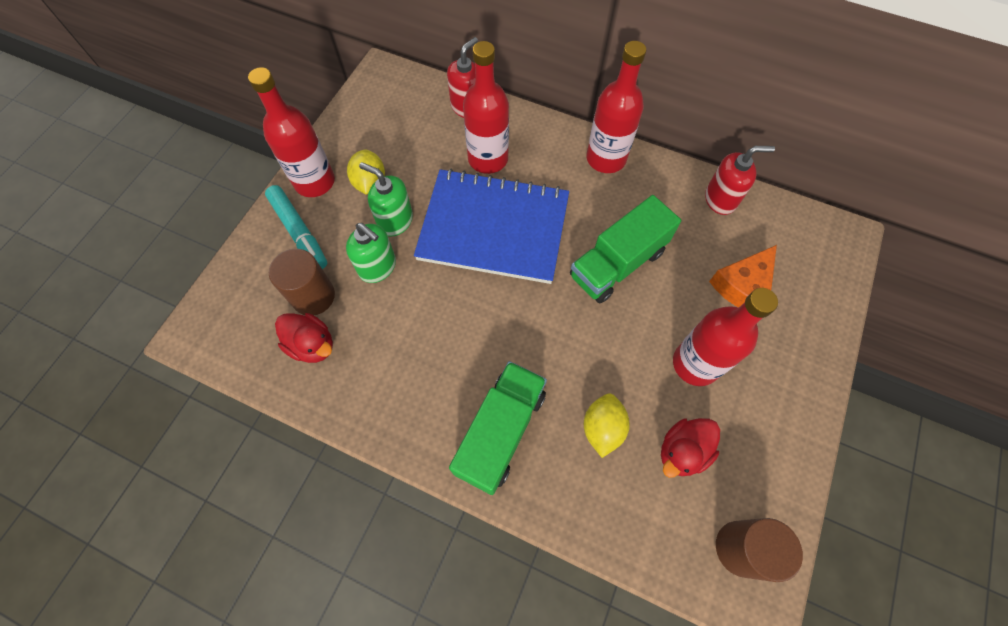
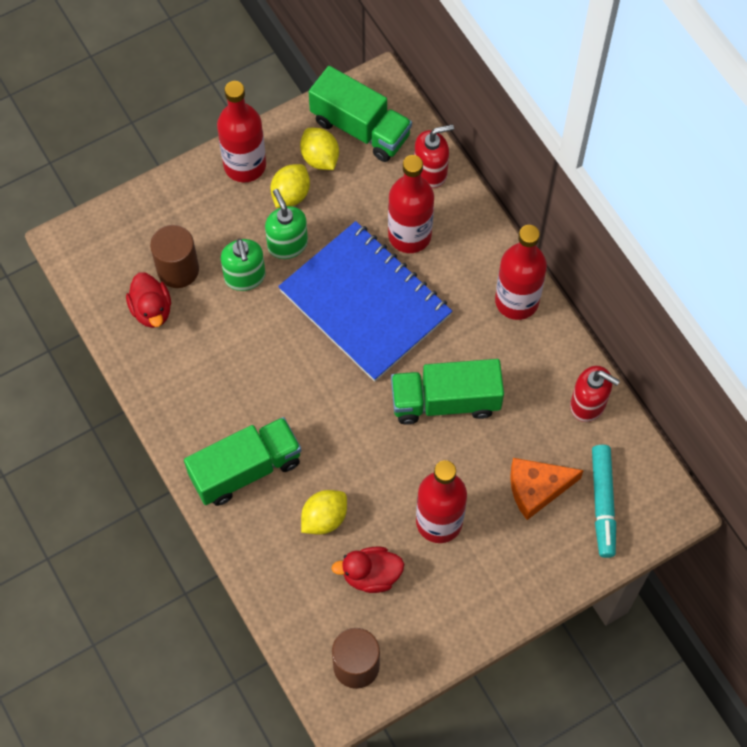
camera: 35 degrees right, 0 degrees up
(299, 232) = (202, 205): turquoise marker -> turquoise marker (603, 503)
(374, 144) = (320, 158): none -> yellow lemon
(390, 107) = (360, 128): none -> green truck

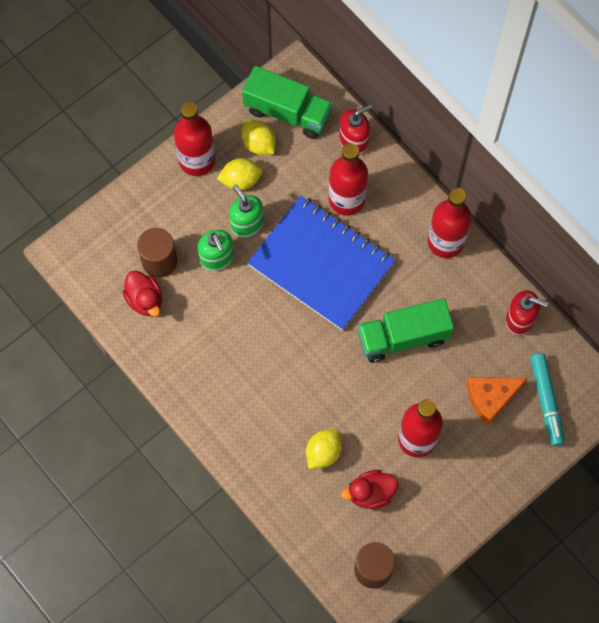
camera: 10 degrees left, 5 degrees up
(246, 469) = (251, 422): green truck -> none
(290, 195) = (240, 180): yellow lemon -> yellow lemon turned 60 degrees clockwise

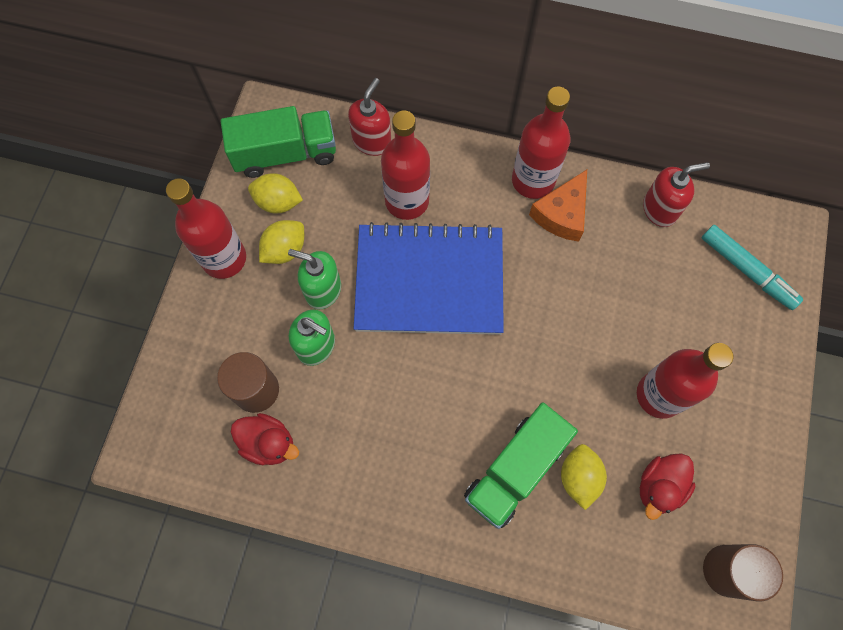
camera: 35 degrees left, 0 degrees up
(403, 337) = (565, 300): green truck -> green truck (515, 470)
(491, 398) = (695, 303): orange cheese -> orange cheese (562, 214)

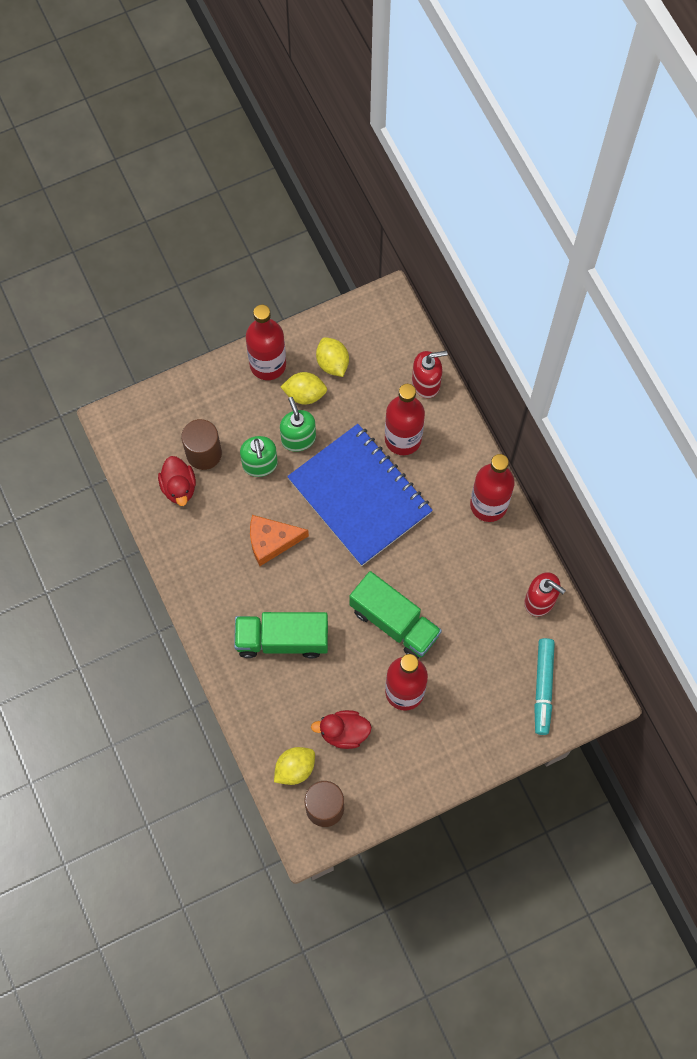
camera: 50 degrees right, 0 degrees up
(285, 154) = (369, 339): green truck -> green truck (394, 622)
(562, 214) = (480, 541): orange cheese -> orange cheese (271, 541)
(579, 477) = (309, 680): yellow lemon -> yellow lemon (295, 768)

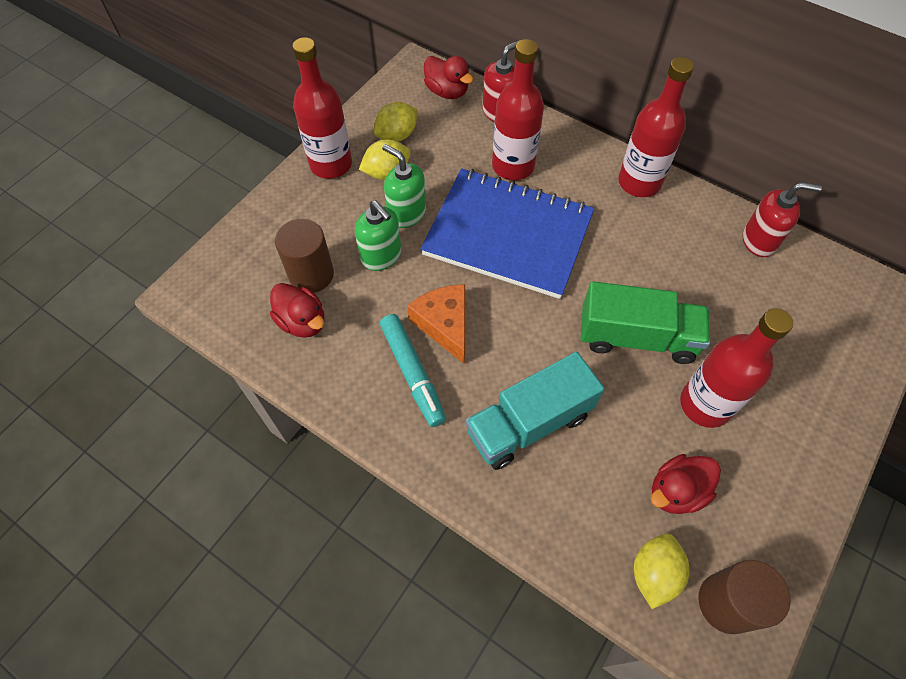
camera: 30 degrees left, 10 degrees down
(271, 541) = (444, 324): orange cheese -> orange cheese turned 105 degrees clockwise
(282, 639) = (529, 423): green truck -> turquoise truck
(332, 363) = (397, 135): yellow lemon -> yellow lemon turned 75 degrees counterclockwise
(397, 340) = (447, 91): none -> red duck
(543, 688) = (836, 320): turquoise marker -> turquoise marker (413, 373)

